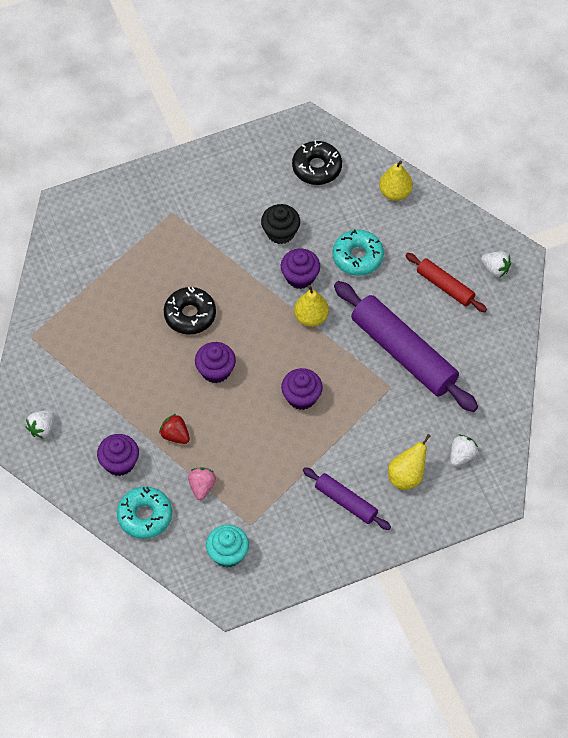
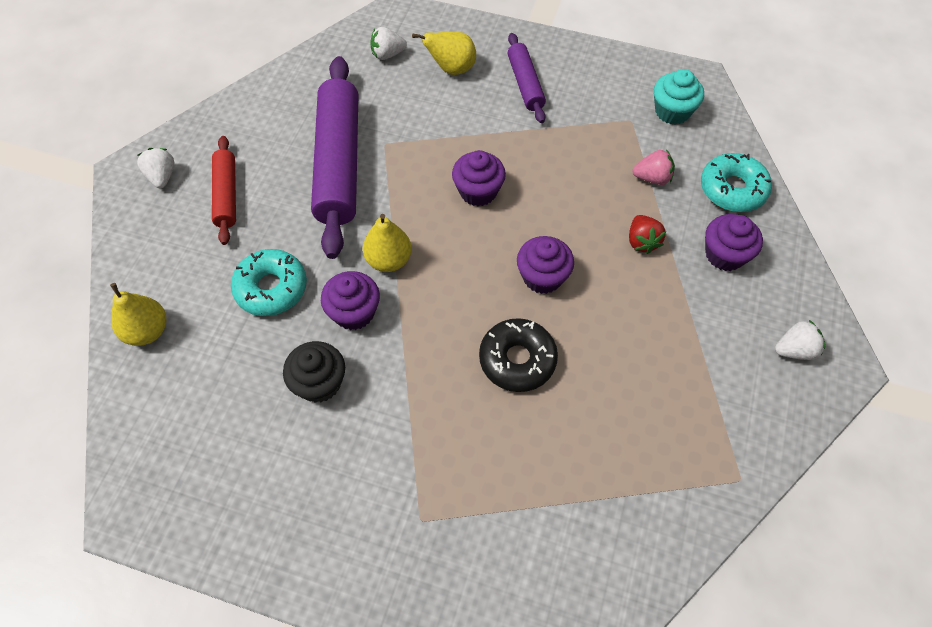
camera: 140 degrees left, 0 degrees up
(202, 487) = (652, 178): pink strawberry -> pink strawberry turned 135 degrees counterclockwise
(317, 167) = (188, 436): black donut -> none

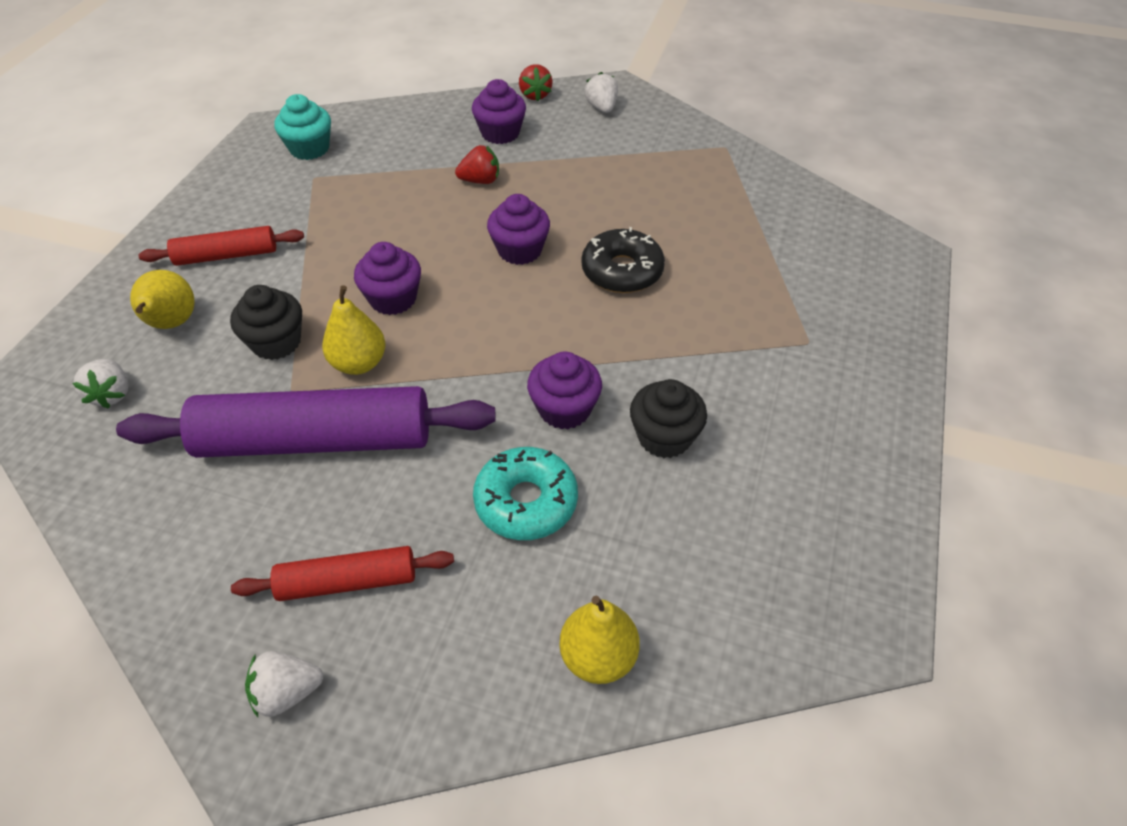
camera: 90 degrees left, 10 degrees down
(388, 260) = (488, 379): yellow pear -> yellow pear (359, 363)
(432, 128) = (276, 342): none -> black cupcake
(525, 84) = (226, 255): purple rolling pin -> red rolling pin
(652, 178) = (399, 168): pink strawberry -> none
(732, 189) = (423, 121): turquoise donut -> none
(804, 284) = (535, 95): none -> red strawberry

